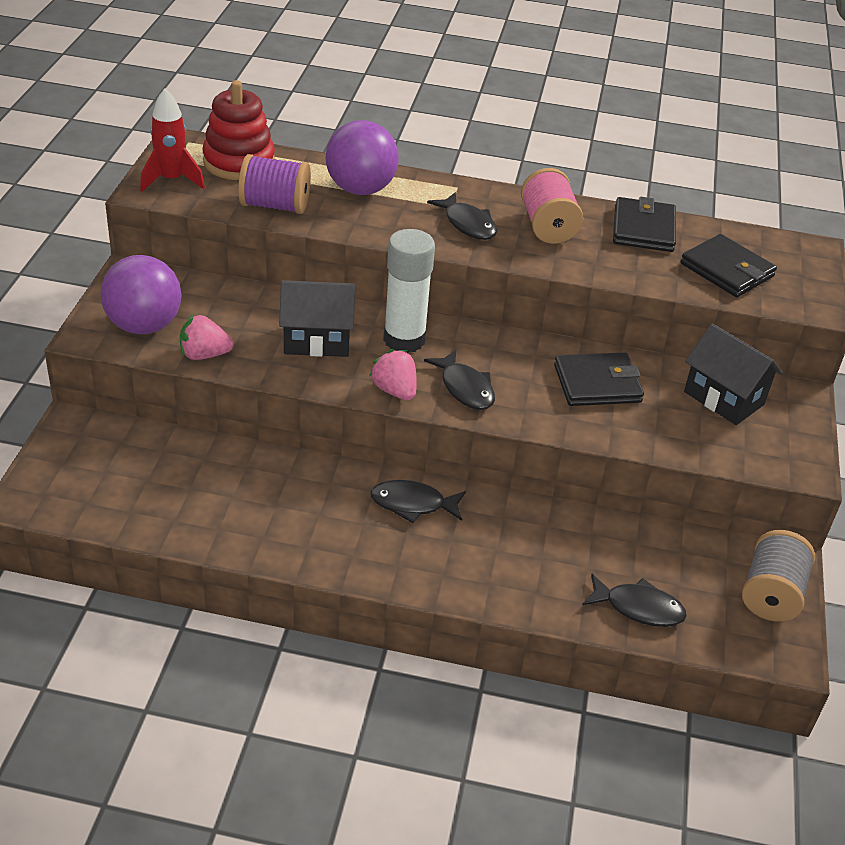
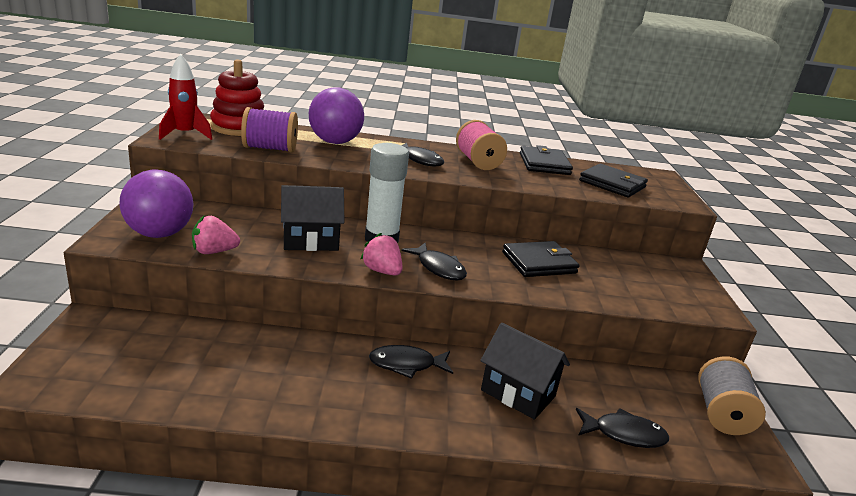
camera: 10 degrees left, 15 degrees down
(724, 398) = (634, 269): black house -> black house (518, 393)

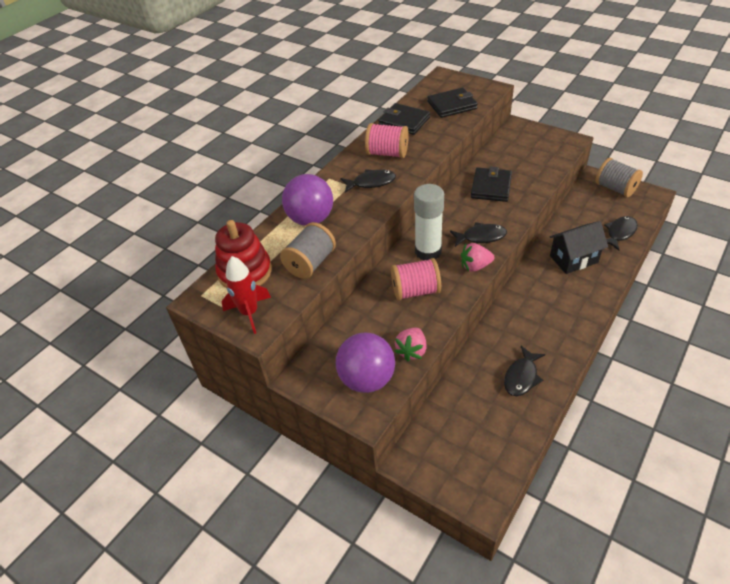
camera: 50 degrees left, 20 degrees up
(270, 149) = (310, 263): purple spool -> grey spool
(310, 241) = (415, 291): black house -> pink spool
(406, 364) = (530, 298): black fish -> black fish (521, 377)

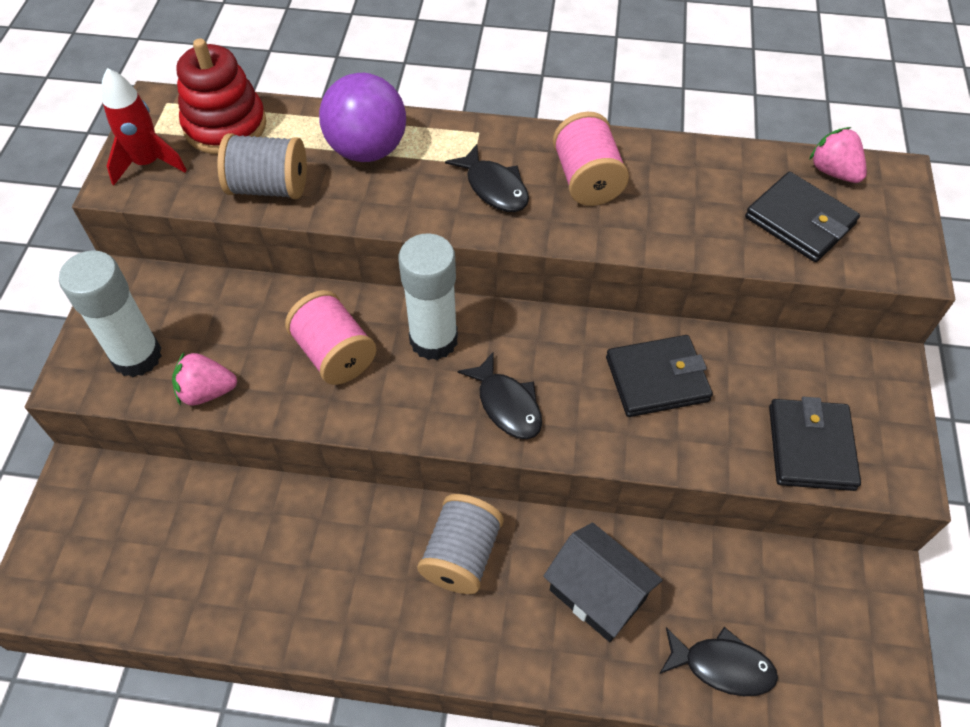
camera: 60 degrees right, 10 degrees up
(367, 379) = (137, 356): purple ball -> white glue stick
(404, 121) = (697, 169): black wallet -> black wallet (810, 447)
(475, 266) = (427, 418): pink strawberry -> pink strawberry (833, 172)
(521, 377) = (275, 581): black fish -> none
(615, 188) = (868, 627): grey spool -> grey spool (461, 555)

